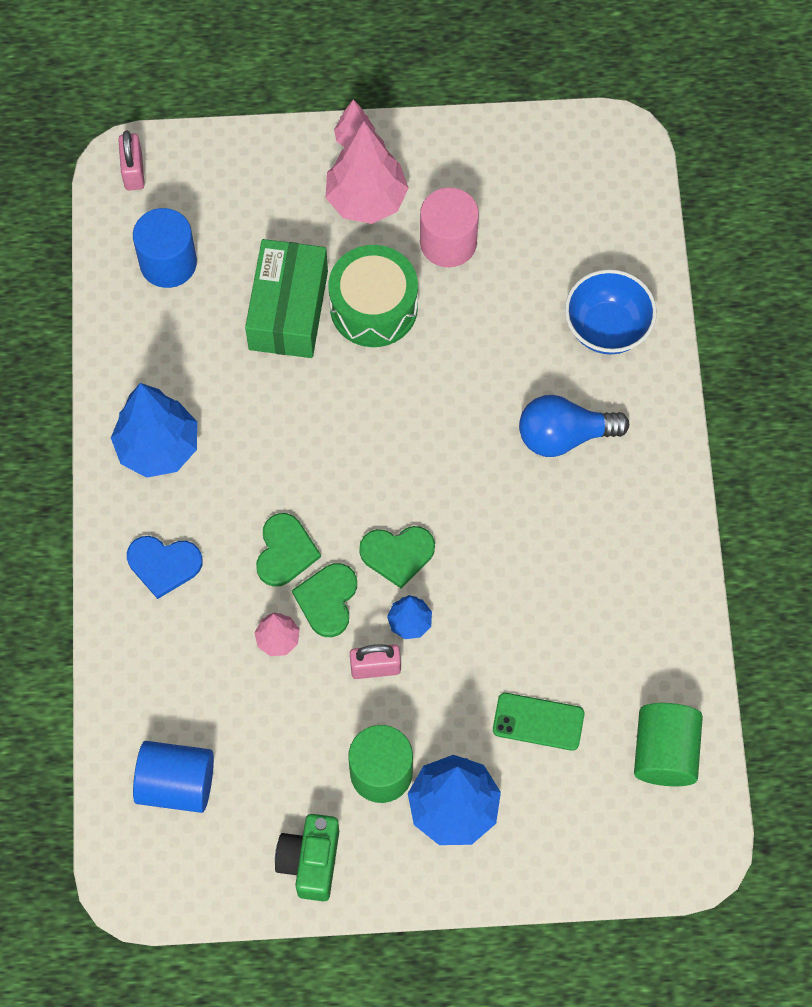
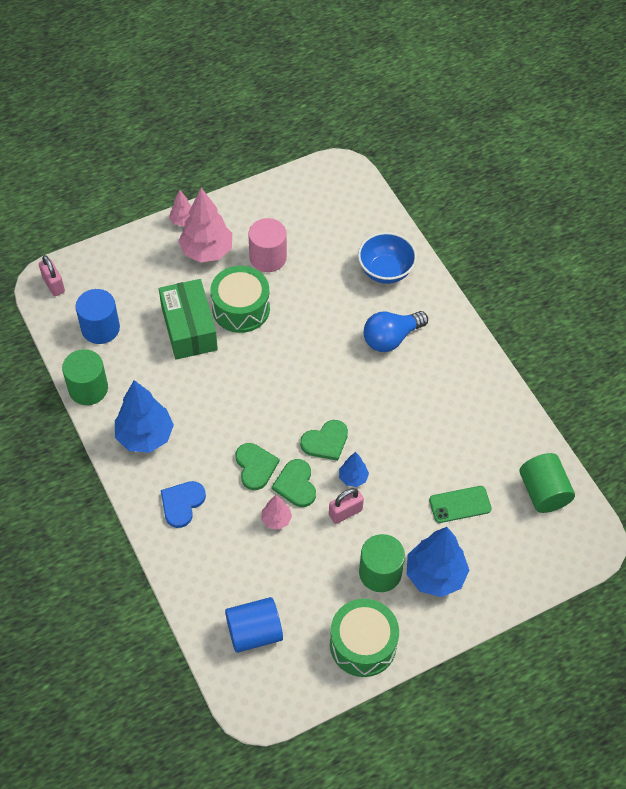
camera: 25 degrees left, 10 degrees down
(113, 347) = (88, 388): none -> green cylinder
(164, 564) = (182, 503): blue heart -> blue heart turned 135 degrees clockwise
(310, 861) = (363, 644): green camera -> green drum

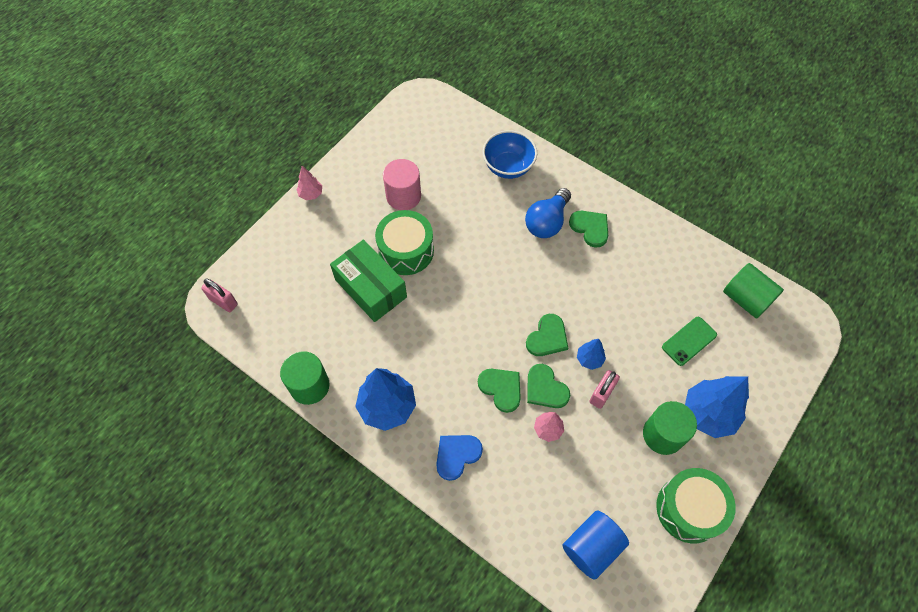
camera: 25 degrees left, 5 degrees up
(100, 328) = (290, 323): blue cylinder -> none
(182, 503) = (457, 455): blue heart -> blue heart turned 45 degrees clockwise
(207, 251) = (347, 212): pink tree -> none
(430, 361) = (590, 228): none -> green heart

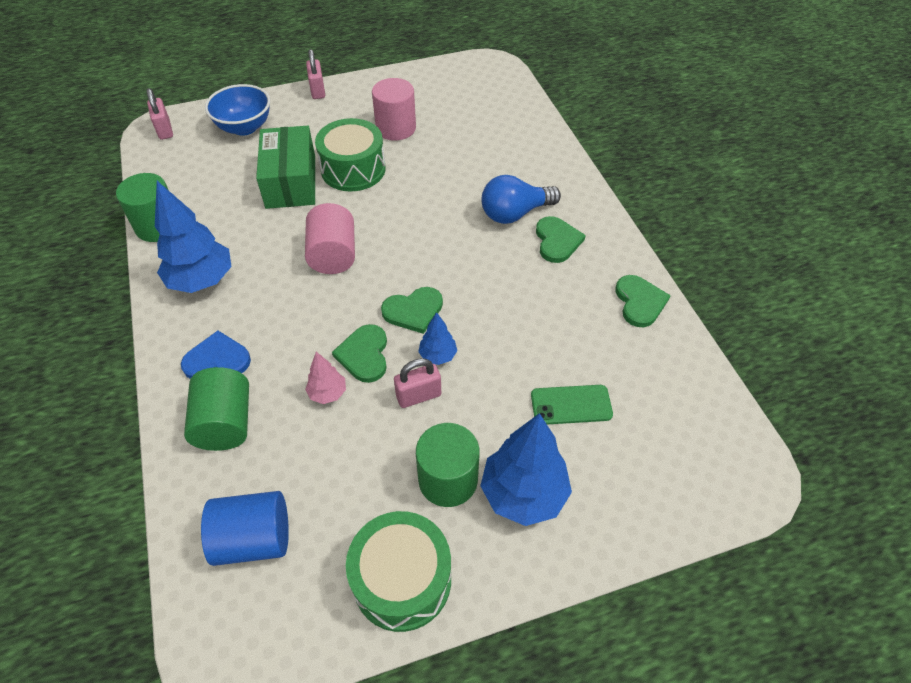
camera: 35 degrees right, 10 degrees down
(311, 194) = (317, 90): pink tree -> pink padlock
(458, 329) = (333, 255): none -> pink cylinder
(501, 389) = (320, 328): green heart -> green heart (639, 302)
(508, 167) = (520, 151): blue bowl -> blue bowl (244, 127)
(746, 299) = (685, 403): green cylinder -> green cylinder (225, 423)

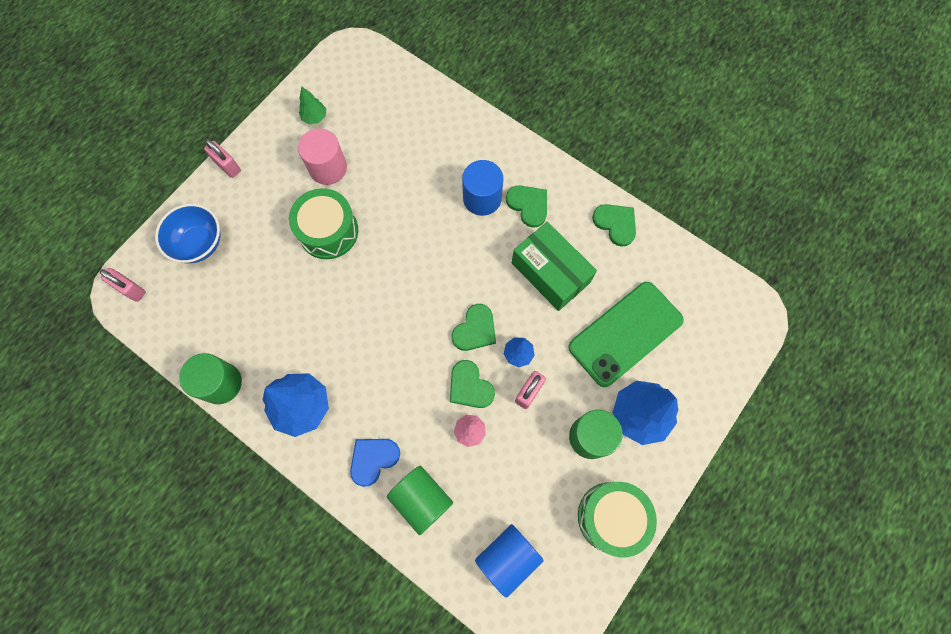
camera: 35 degrees left, 20 degrees up
(291, 181) = (289, 274): green box -> green box (550, 273)
(333, 255) = (380, 320): pink cylinder -> none
(418, 92) = (315, 117): none -> green tree
(515, 213) = (482, 198): blue light bulb -> blue cylinder
(571, 405) = (625, 334): green phone -> green phone, size x1.93

